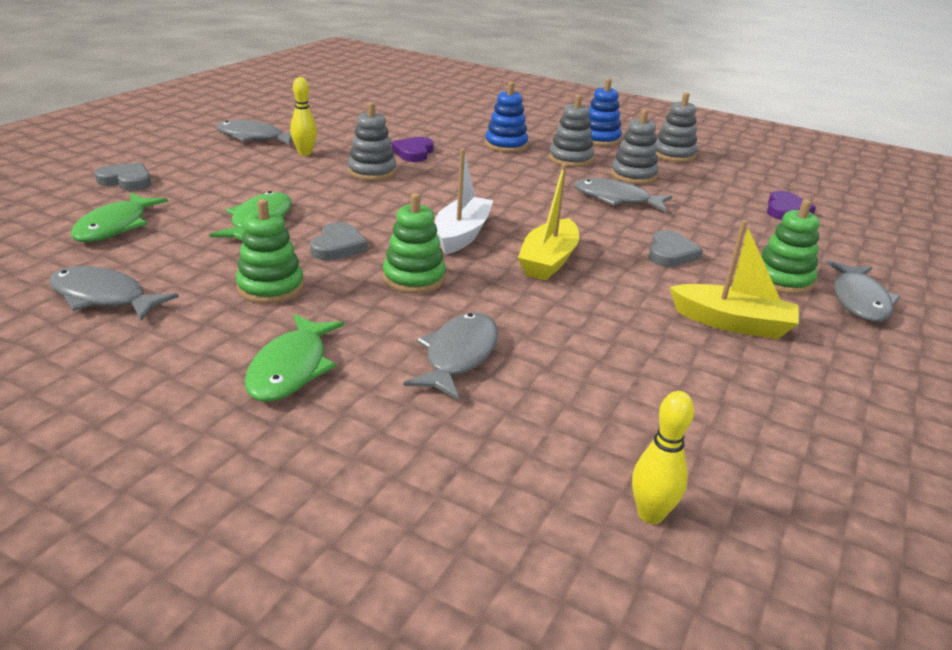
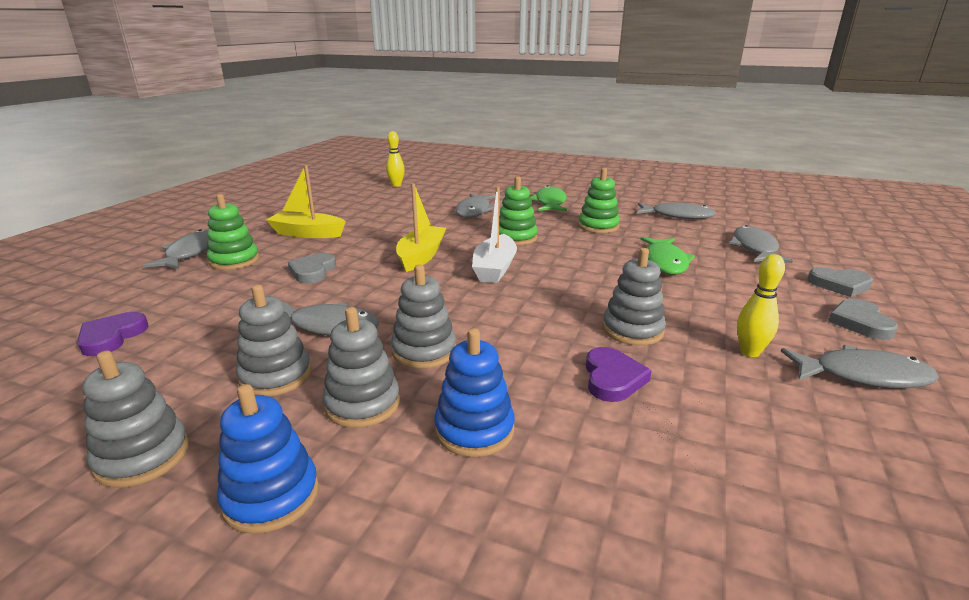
camera: 175 degrees right, 5 degrees down
(115, 226) = (754, 248): green fish -> grey fish
(338, 246) = (584, 251): grey heart -> grey heart (860, 322)
(536, 177) = (424, 351): none -> grey stacking toy

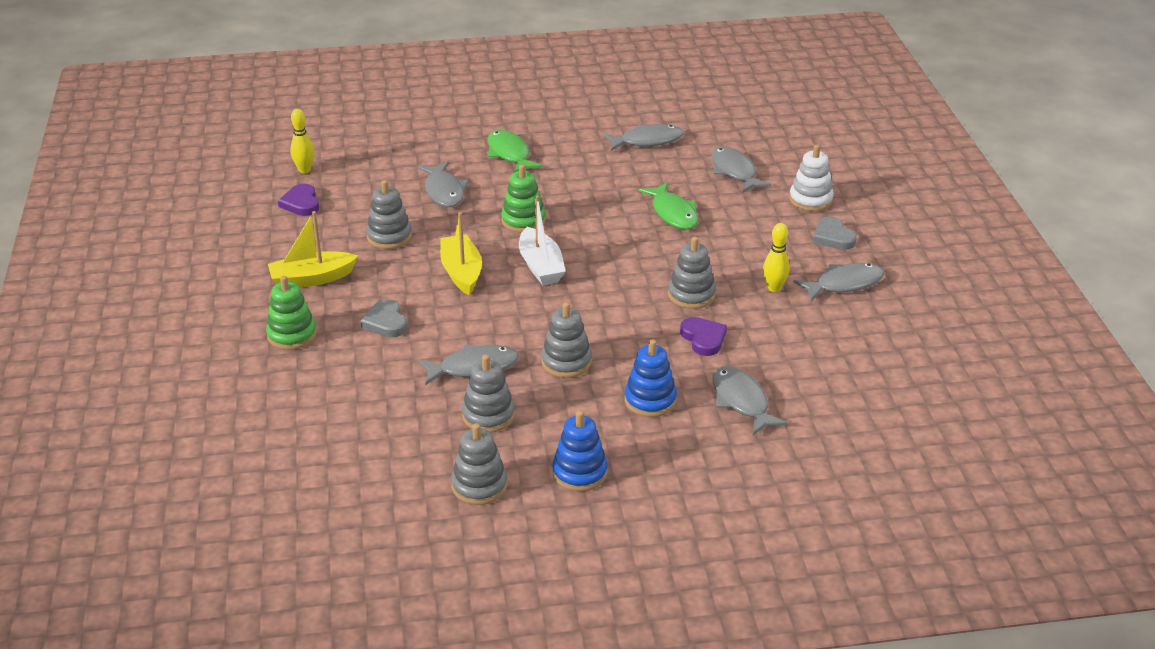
camera: 30 degrees left, 10 degrees up
(112, 337) = (317, 436): purple heart -> purple heart (301, 203)
(191, 253) = (231, 341): grey fish -> grey fish (741, 401)
(362, 404) = (568, 411): grey stacking toy -> grey stacking toy (389, 237)
(598, 226) = (585, 180): green stacking toy -> none
(839, 285) = (810, 200): grey heart -> white stacking toy

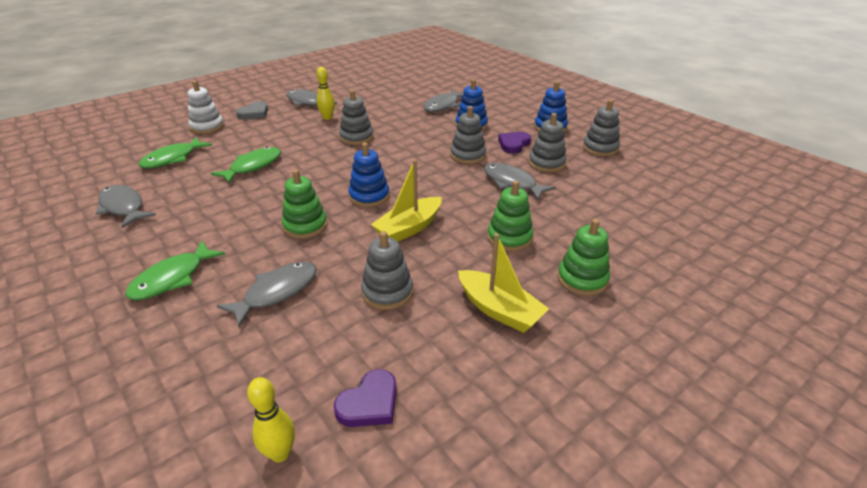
camera: 120 degrees left, 0 degrees up
(386, 322) = (509, 238): grey heart -> green stacking toy
(540, 266) = (369, 196): white boat -> blue stacking toy
(703, 338) = (399, 125): purple heart -> purple heart (513, 144)
(734, 171) = (173, 159): grey fish -> green fish

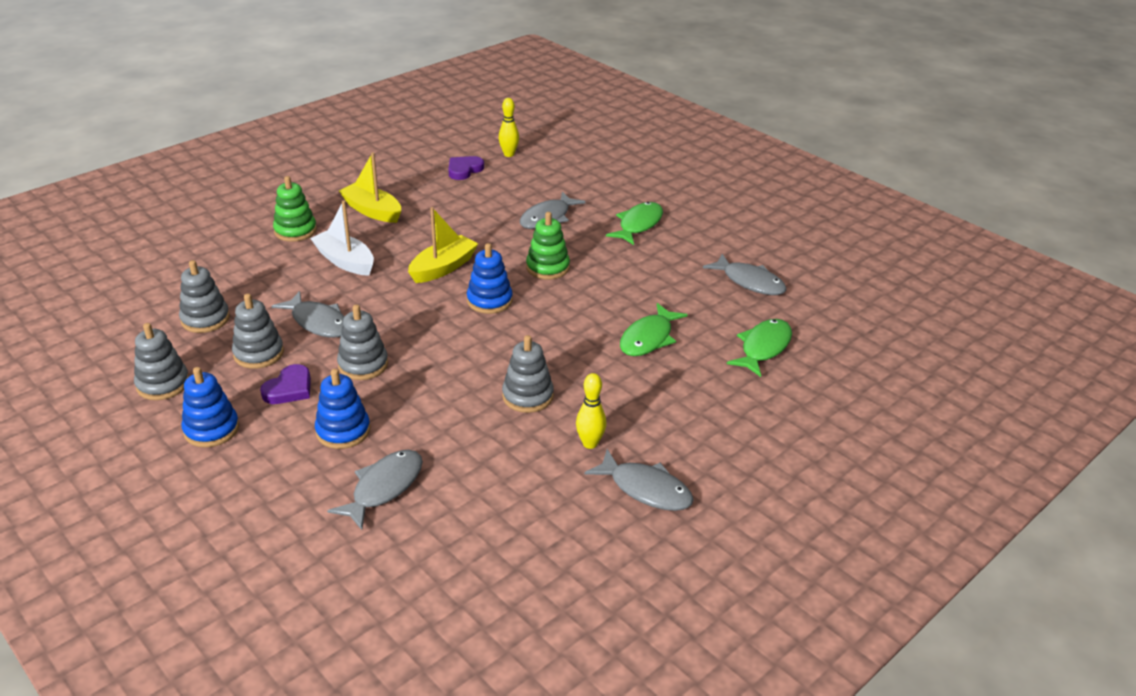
camera: 175 degrees right, 0 degrees up
(207, 127) = (773, 413): white stacking toy -> none
(254, 113) = (723, 451): grey heart -> none
(387, 292) = (459, 219): grey stacking toy -> grey stacking toy (205, 319)
(509, 238) = (345, 261): green stacking toy -> white boat

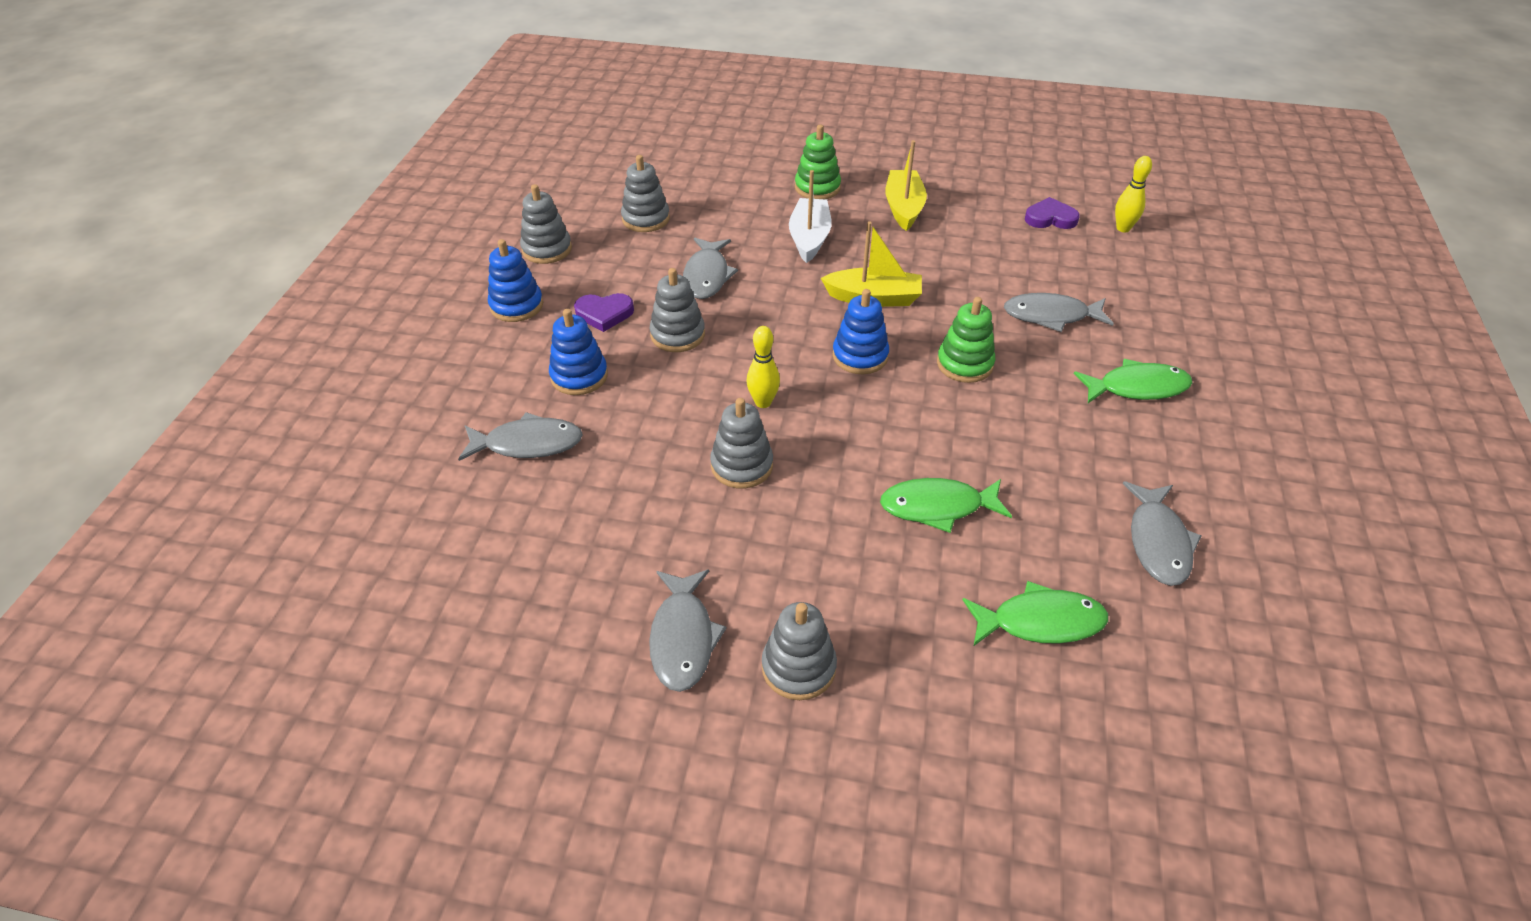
camera: 55 degrees right, 10 degrees up
(258, 353) = (632, 271): grey stacking toy -> grey stacking toy (798, 667)
(590, 443) = (714, 553): yellow bowling pin -> yellow bowling pin (763, 402)

